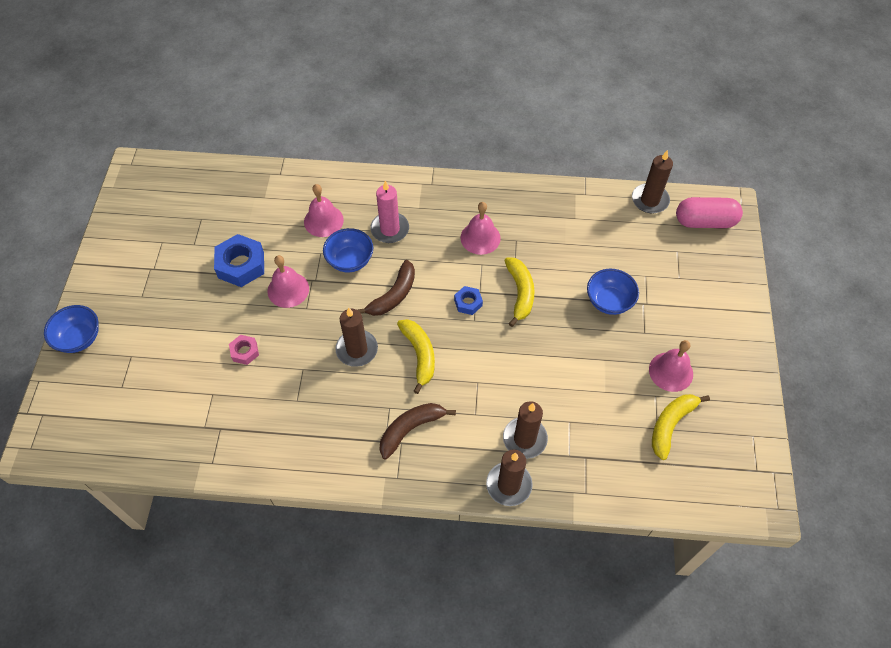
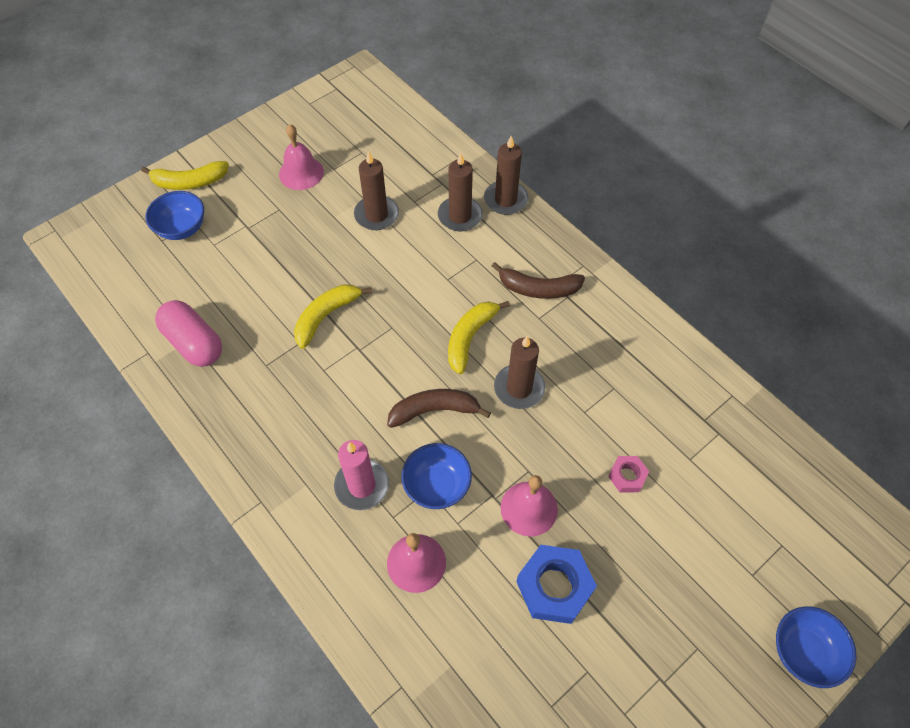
camera: 135 degrees left, 0 degrees up
(468, 303) = (378, 346): blue nut -> none
(480, 238) = (292, 396): pink bell -> none
(609, 301) = (269, 250): blue bowl -> blue bowl (182, 228)
(650, 200) = (110, 297): brown candle -> brown candle (376, 215)
(671, 425) = (350, 147): yellow banana -> yellow banana (189, 182)
(705, 221) = (103, 242): pink capsule -> pink capsule (194, 343)

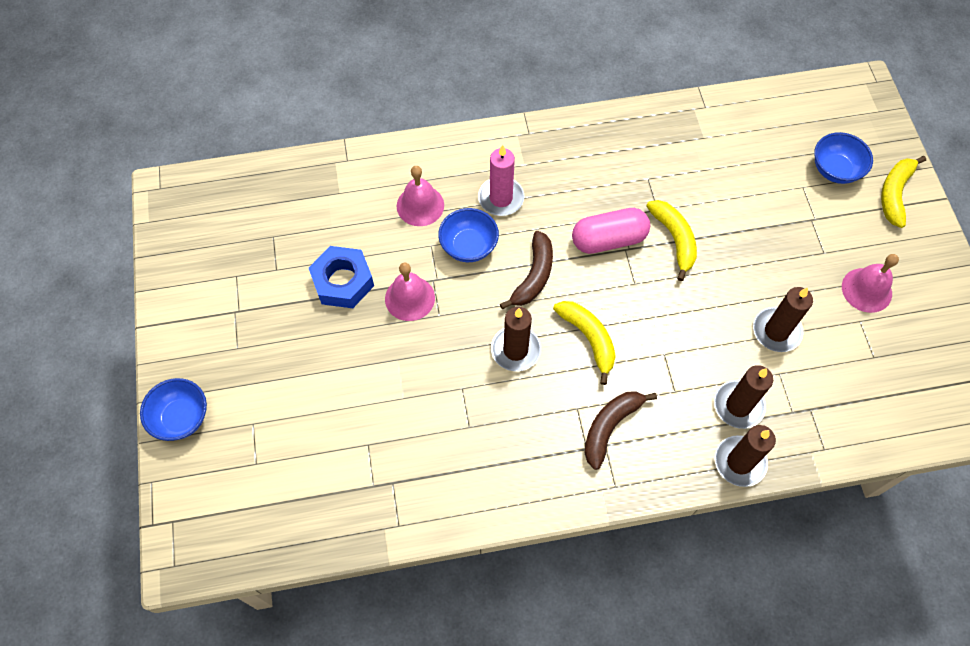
camera: 120 degrees right, 5 degrees up
(194, 343) = (698, 138): pink capsule -> pink capsule (608, 239)
(627, 476) = (387, 384): pink nut -> none

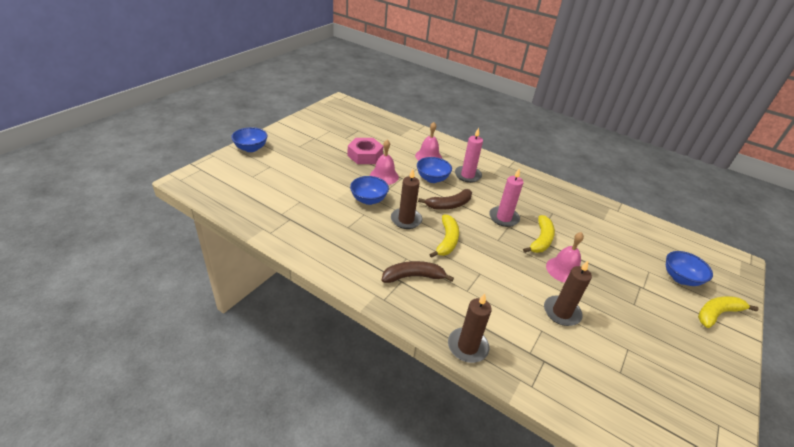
camera: 40 degrees right, 25 degrees down
(343, 282) = (365, 155): blue nut -> pink nut
(440, 359) = (368, 200): none -> blue bowl
(608, 239) = (503, 218): pink capsule -> pink candle
(738, 405) = (498, 323): brown candle -> none
(866, 290) = (649, 339): pink bell -> pink bell (563, 270)

